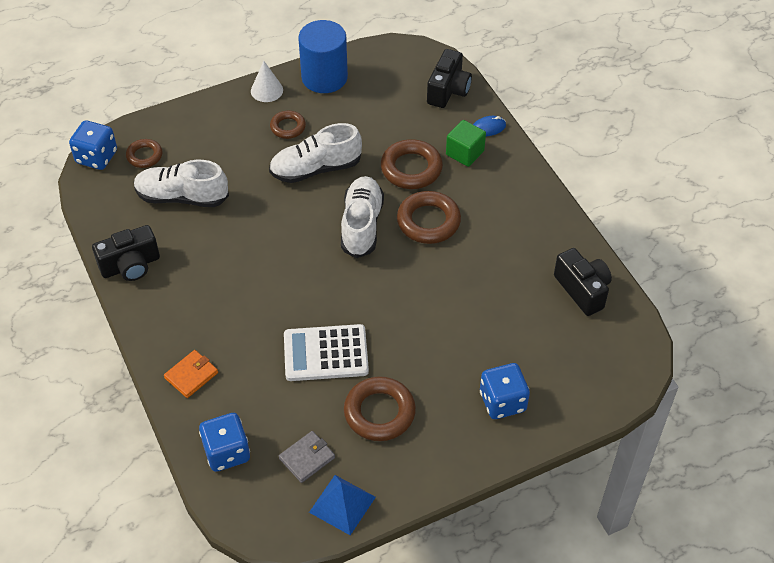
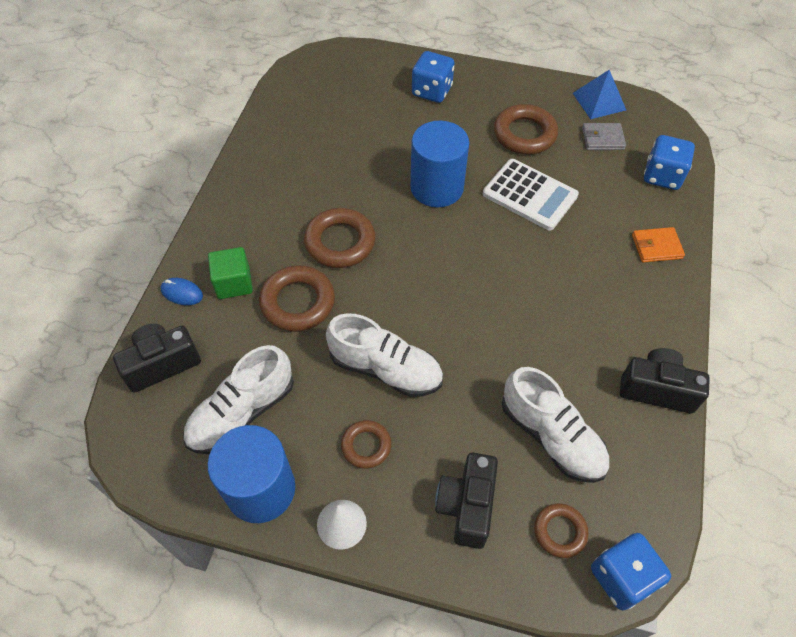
camera: 140 degrees left, 5 degrees up
(361, 225) = (399, 279): white shoe -> white shoe (242, 412)
(404, 309) = (437, 187): none -> blue cylinder
(582, 290) = (291, 118): black camera -> black camera (466, 506)

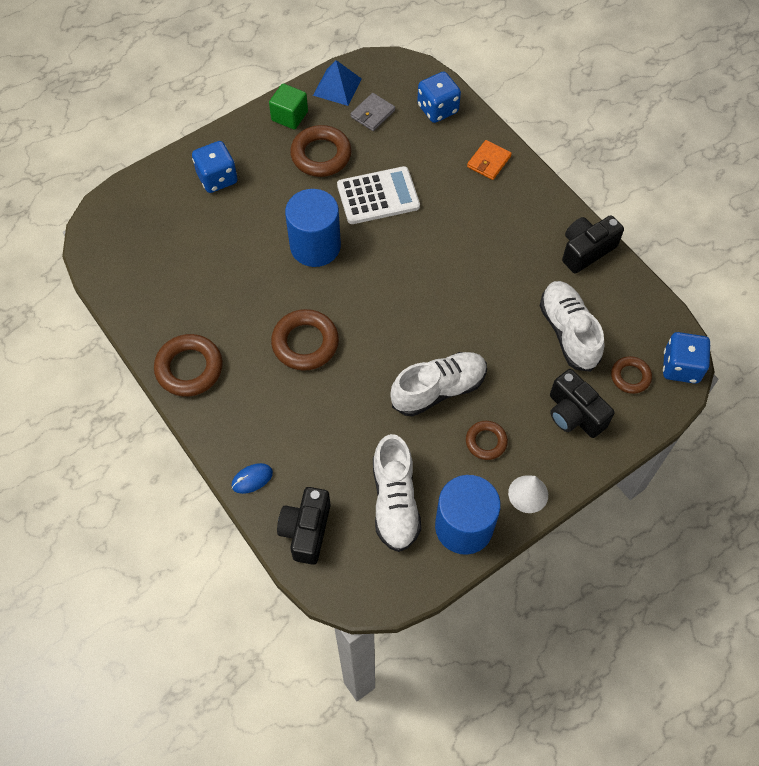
camera: 50 degrees left, 5 degrees up
(234, 283) = (276, 438): green cube -> green cube (289, 116)
(298, 302) = (333, 406): brown ring -> brown ring (189, 368)
(551, 436) = (568, 332): white shoe -> white shoe turned 105 degrees counterclockwise

